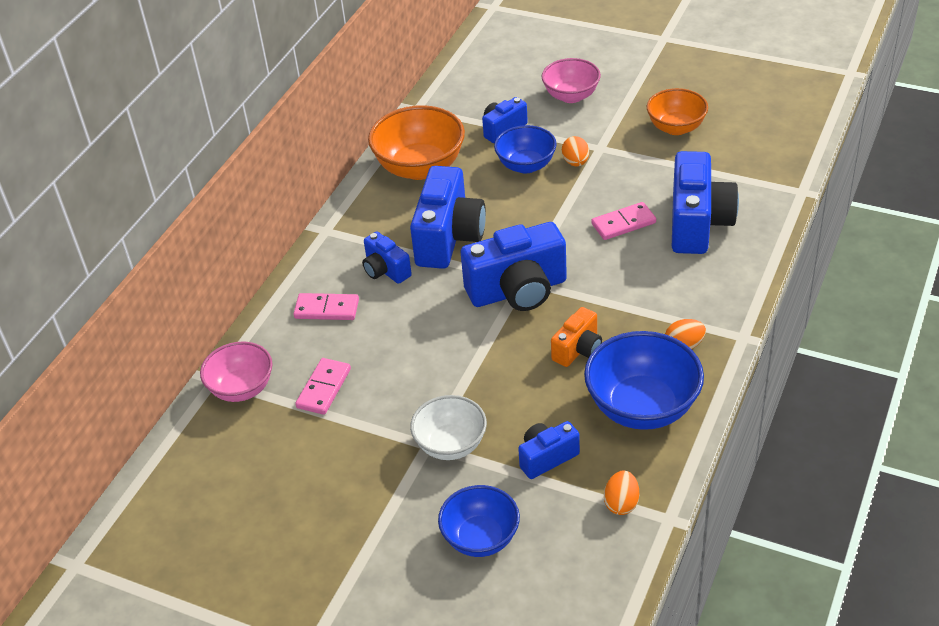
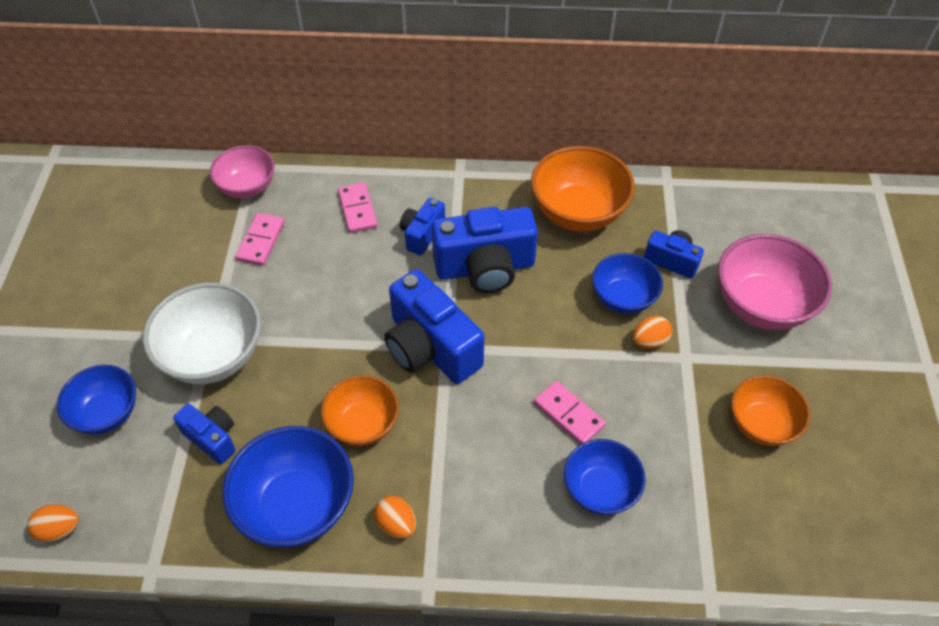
camera: 65 degrees right, 10 degrees up
(323, 388) = (261, 241): pink domino -> pink domino turned 75 degrees counterclockwise
(451, 445) = (213, 356): white bowl -> white bowl, size x1.55
(571, 96) = (761, 305): pink bowl -> pink bowl, size x1.55
(578, 349) = (363, 424): orange camera -> orange bowl
(621, 503) = (165, 520): orange egg -> orange egg (60, 529)
(697, 223) = (600, 490): blue camera -> blue bowl

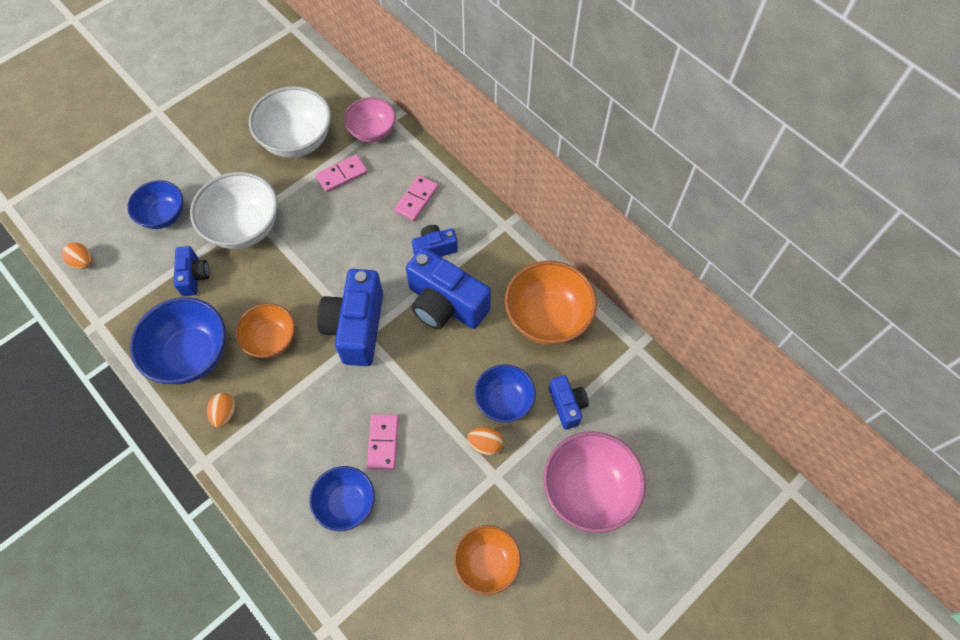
camera: 45 degrees right, 10 degrees up
(178, 245) = (297, 140): none -> white bowl

